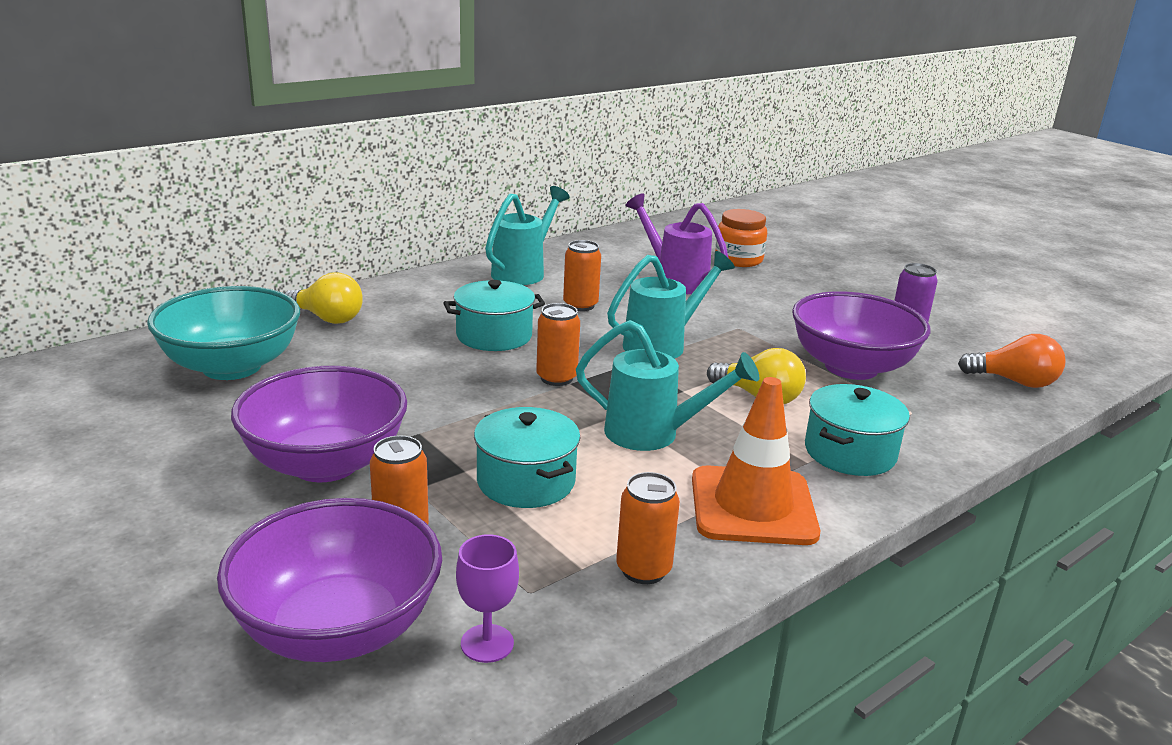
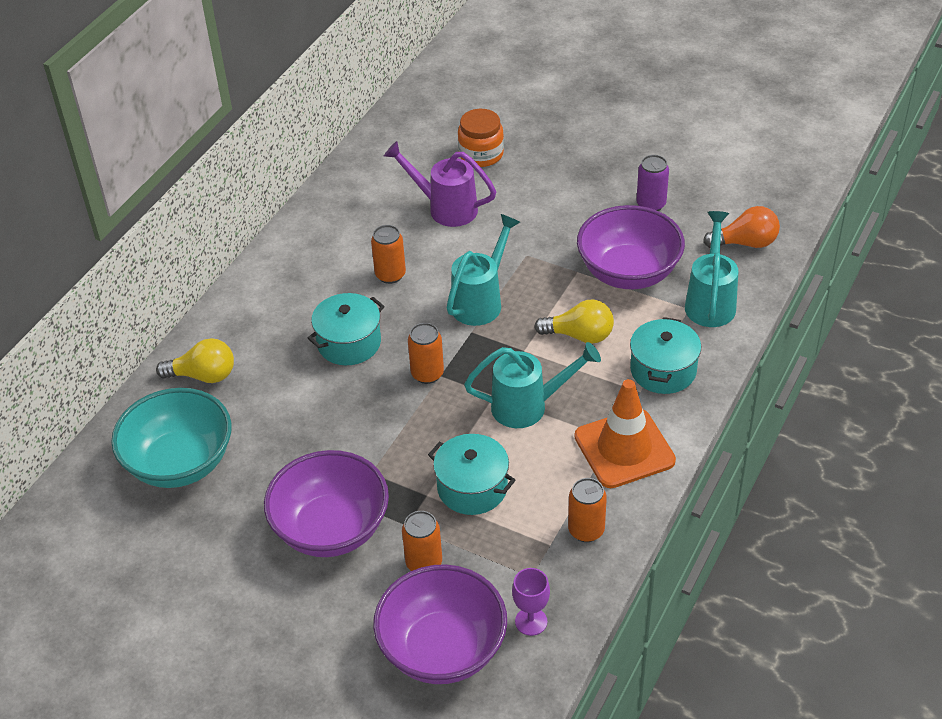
camera: 20 degrees left, 20 degrees up
(523, 272) = (315, 246): turquoise watering can -> turquoise watering can (710, 301)

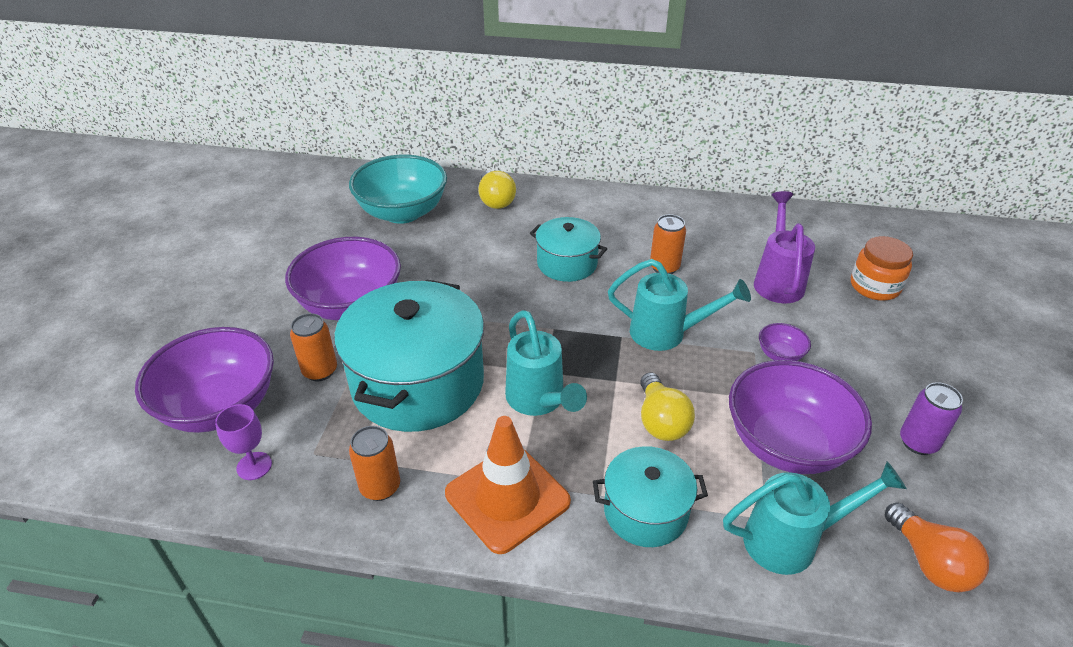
camera: 70 degrees right, 5 degrees down
(427, 374) = (551, 319): orange can -> none
(472, 488) = (418, 383): turquoise pot -> turquoise pot, size x1.84
(536, 241) = (780, 354): none -> purple bowl

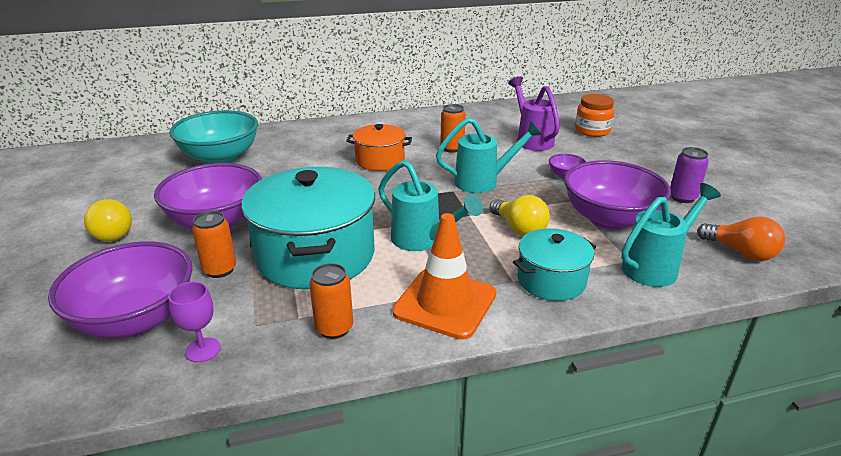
camera: 25 degrees left, 10 degrees down
(495, 200) = (294, 137): yellow light bulb -> yellow light bulb (110, 233)
(567, 264) = (380, 160): turquoise pot -> orange pot

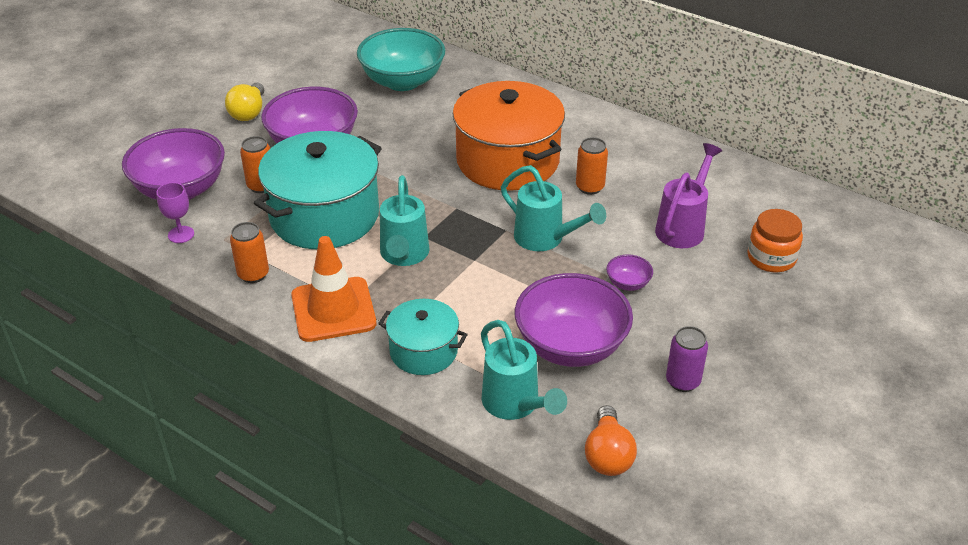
camera: 50 degrees right, 10 degrees up
(380, 160) = (507, 161): orange pot -> orange pot, size x1.84
(519, 229) = (485, 298): yellow light bulb -> none
(656, 266) = (515, 405): turquoise watering can -> turquoise watering can turned 45 degrees clockwise

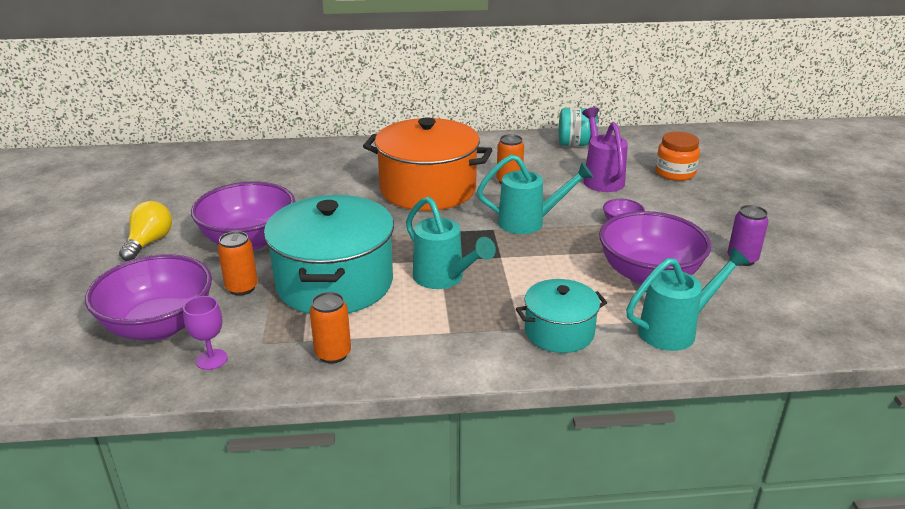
camera: 40 degrees left, 10 degrees down
(249, 112) = (149, 242): yellow light bulb -> yellow light bulb turned 135 degrees counterclockwise
(333, 310) = (445, 342): orange traffic cone -> none
(402, 81) = (267, 173): turquoise bowl -> none
(515, 405) = (676, 330): turquoise watering can -> turquoise watering can turned 45 degrees counterclockwise
(608, 455) = (776, 325): orange light bulb -> none
(719, 175) = (576, 144): none -> turquoise jar

